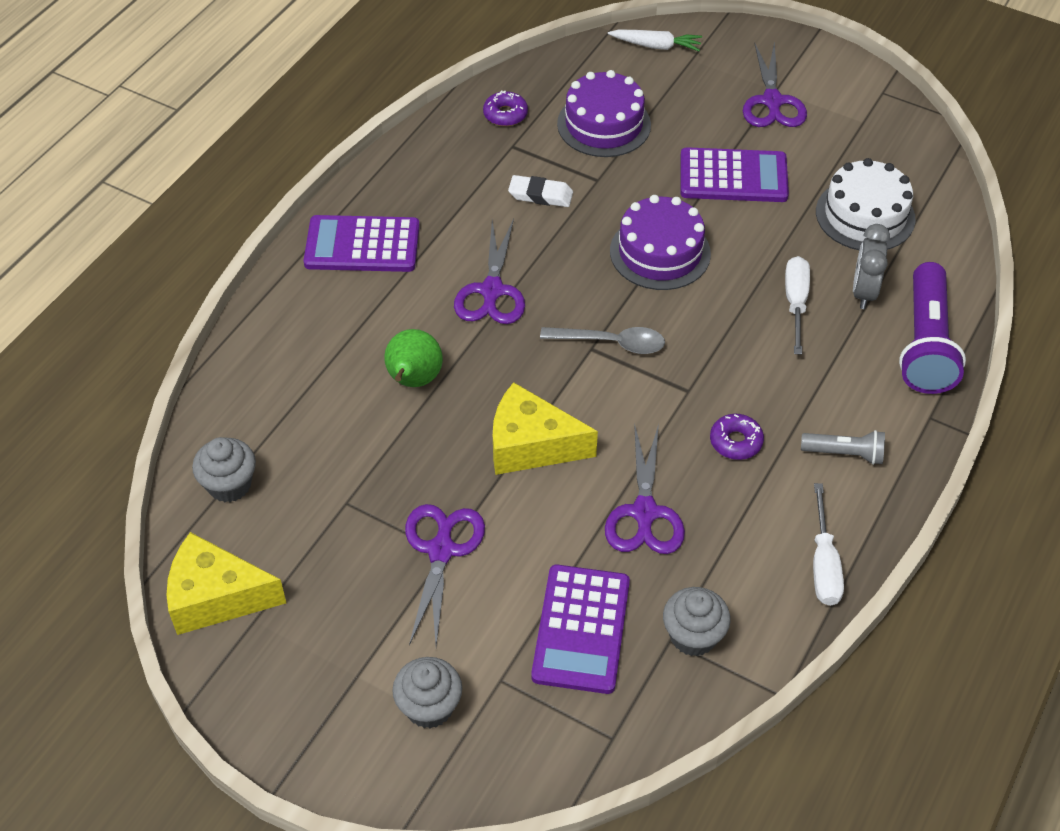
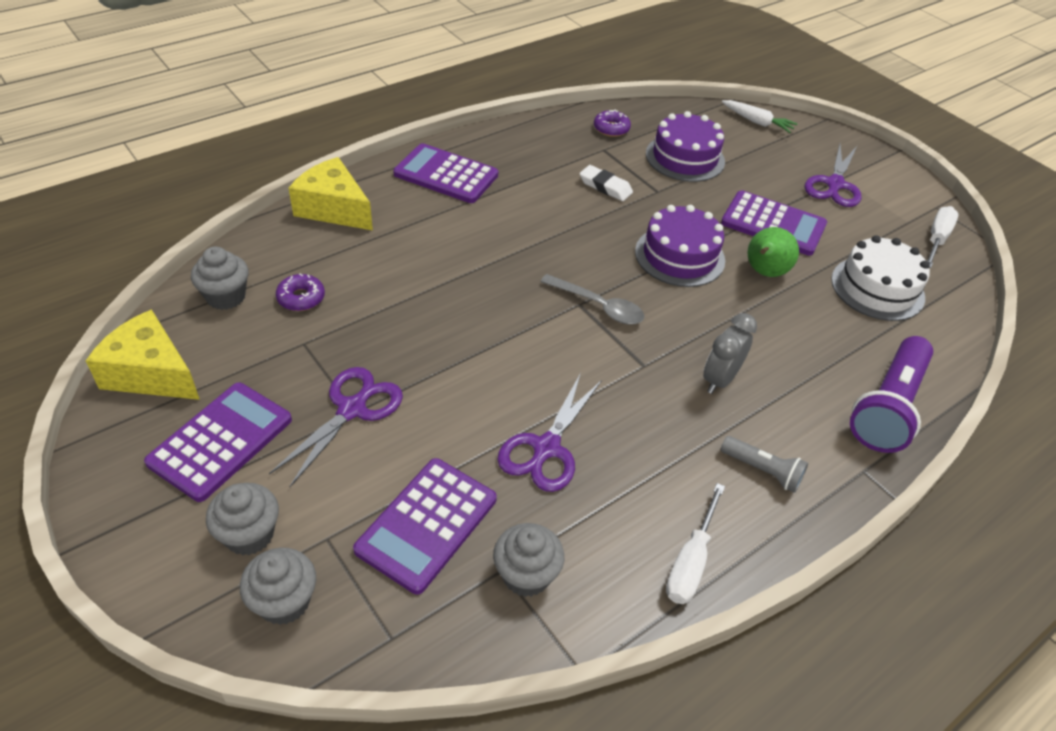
camera: 20 degrees right, 5 degrees down
(338, 634) = (221, 441): none -> purple calculator
(413, 381) = (419, 276): green pear -> green pear (764, 272)
(492, 291) = (524, 236): purple scissors -> none
(501, 749) = (284, 601): none -> grey cupcake
(531, 445) = (482, 357): yellow cheese -> yellow cheese (333, 208)
(736, 442) = (664, 421): purple donut -> purple donut (301, 298)
(795, 303) = (779, 332): white screwdriver -> white screwdriver (936, 239)
(863, 292) = (847, 345): grey clock -> grey clock (719, 379)

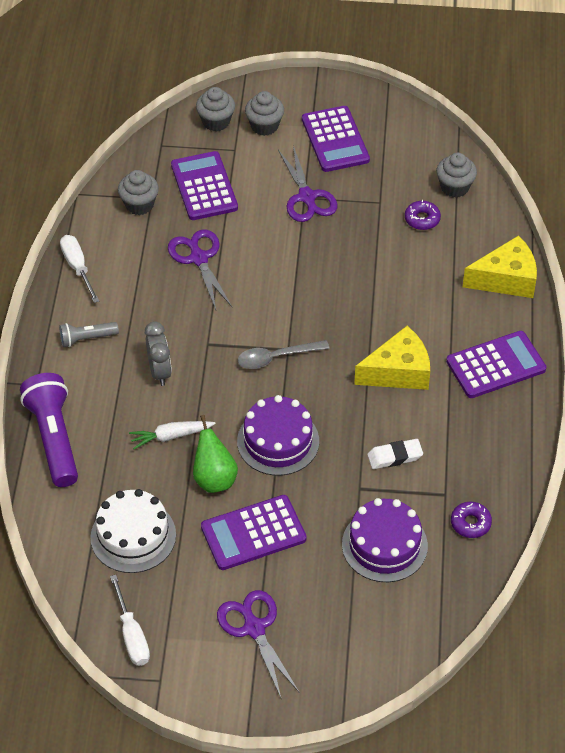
camera: 135 degrees right, 5 degrees up
(151, 373) = (414, 133): yellow cheese -> yellow cheese (398, 372)
(757, 122) = (387, 654): white carrot -> white carrot (171, 436)

